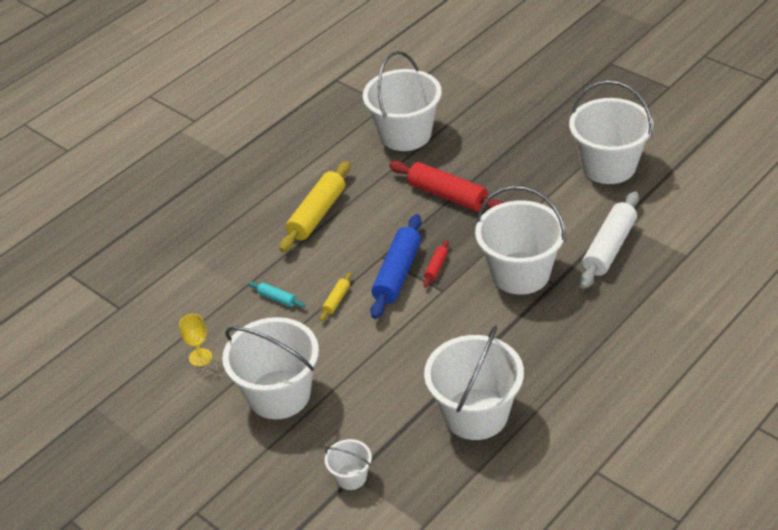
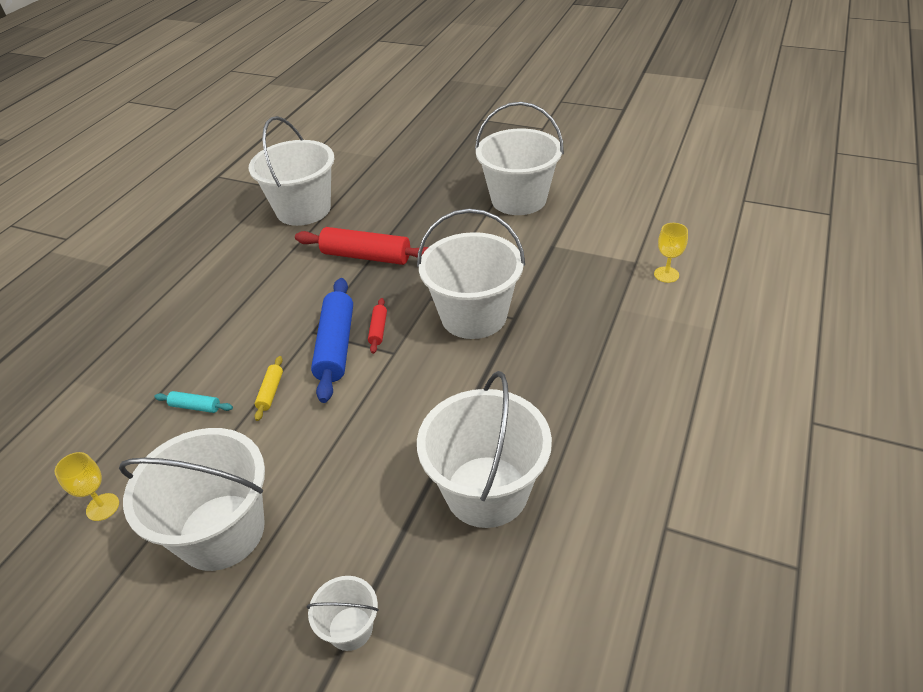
camera: 20 degrees left, 0 degrees up
(317, 214) = (225, 303): yellow rolling pin -> none
(609, 248) = (555, 271): white rolling pin -> none
(708, 273) = (666, 274): none -> yellow goblet

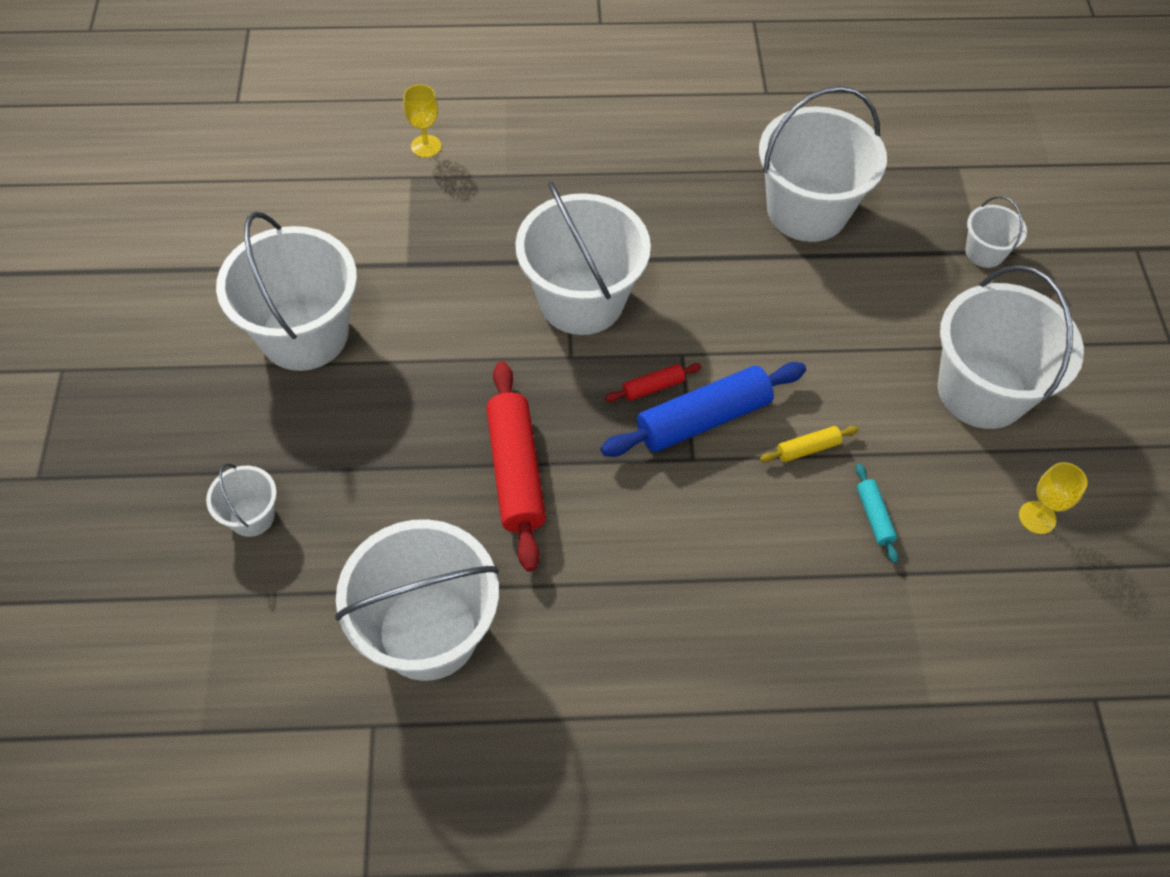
camera: 120 degrees left, 15 degrees up
(412, 170) = (252, 516): none -> white bucket

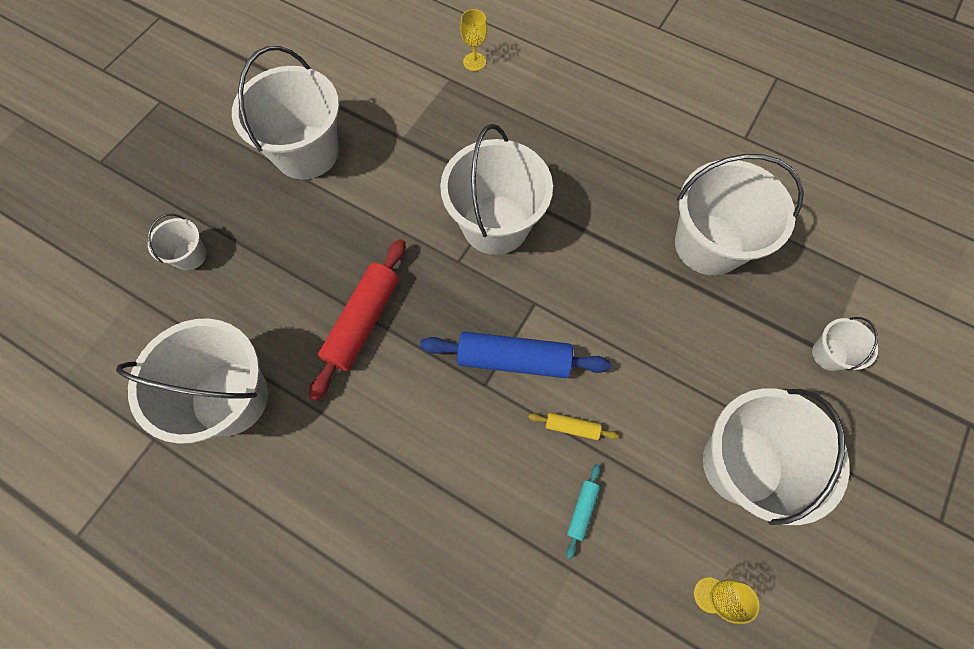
camera: 35 degrees right, 10 degrees up
(653, 387) = (496, 315): red rolling pin -> none

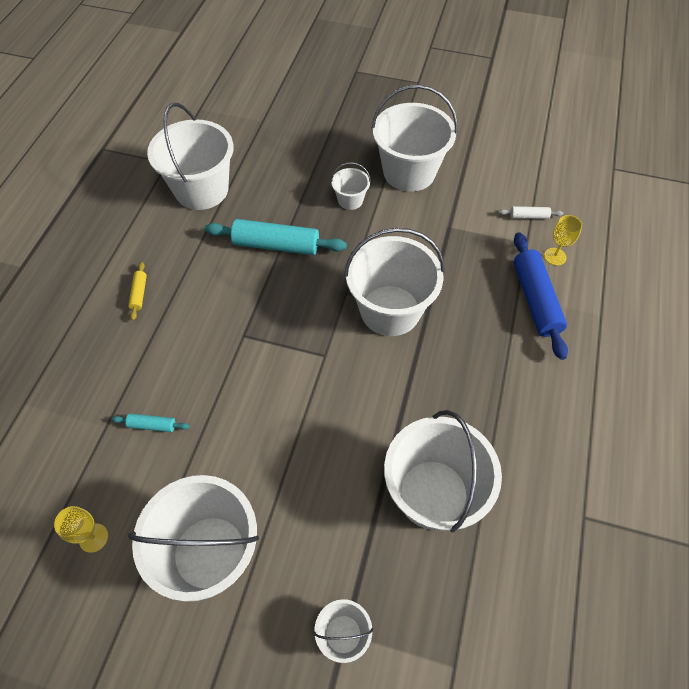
camera: 75 degrees right, 10 degrees down
(190, 256) = (300, 137): white bucket -> white bucket (350, 200)
(363, 322) = (276, 245): red rolling pin -> turquoise rolling pin
(416, 65) = (529, 216): none -> white rolling pin
(513, 360) = (269, 350): blue rolling pin -> blue rolling pin (535, 300)
(572, 427) = (219, 405): yellow rolling pin -> yellow rolling pin (139, 294)

